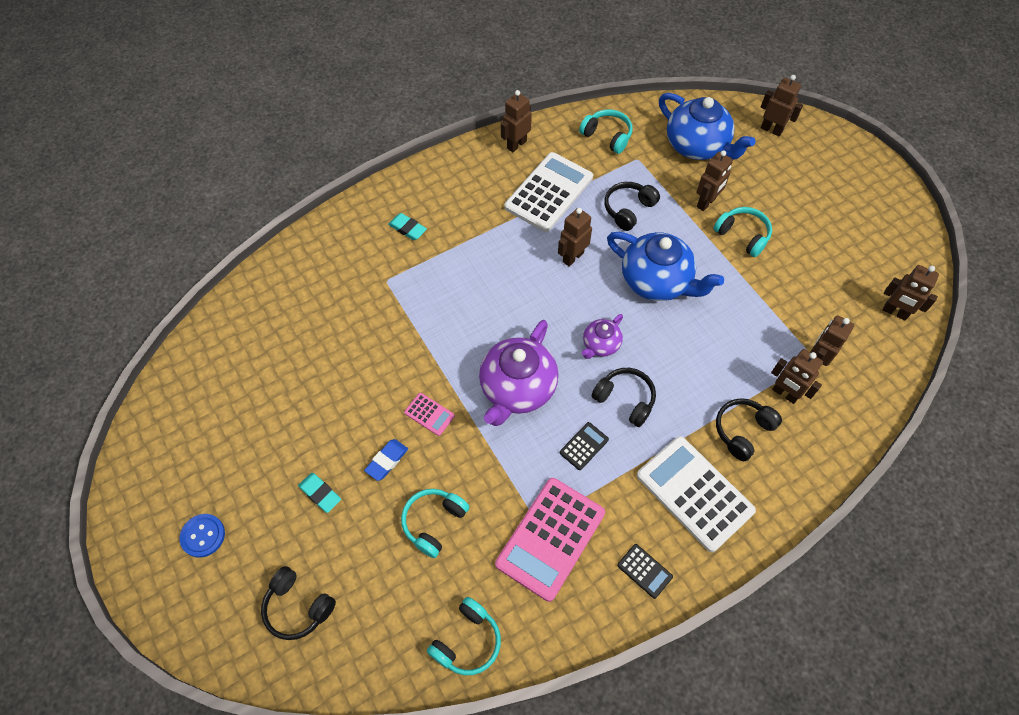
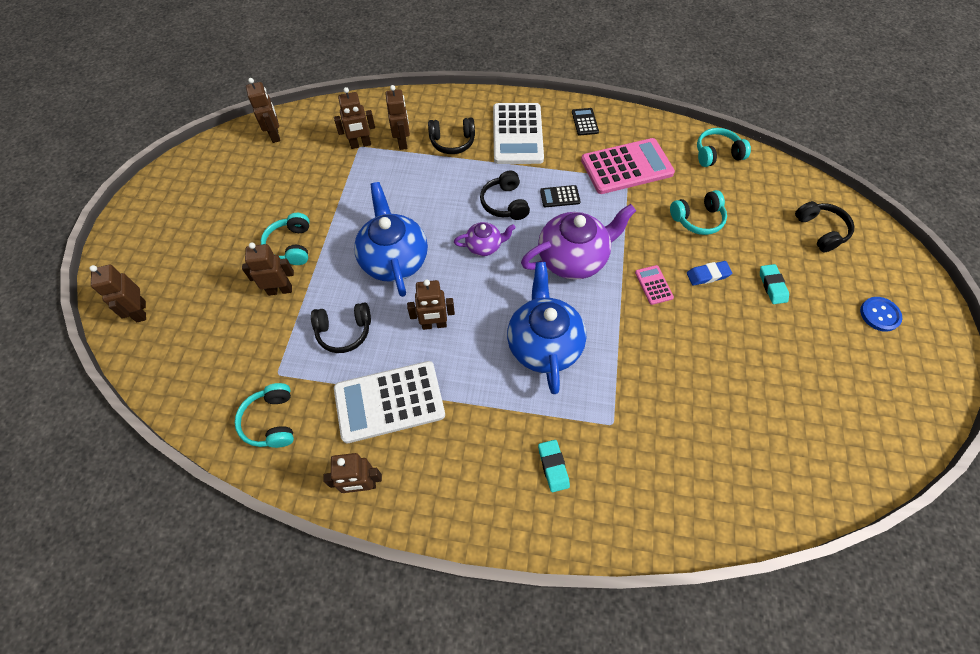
camera: 140 degrees left, 0 degrees up
(697, 146) = (216, 345): blue teapot -> blue teapot (543, 344)

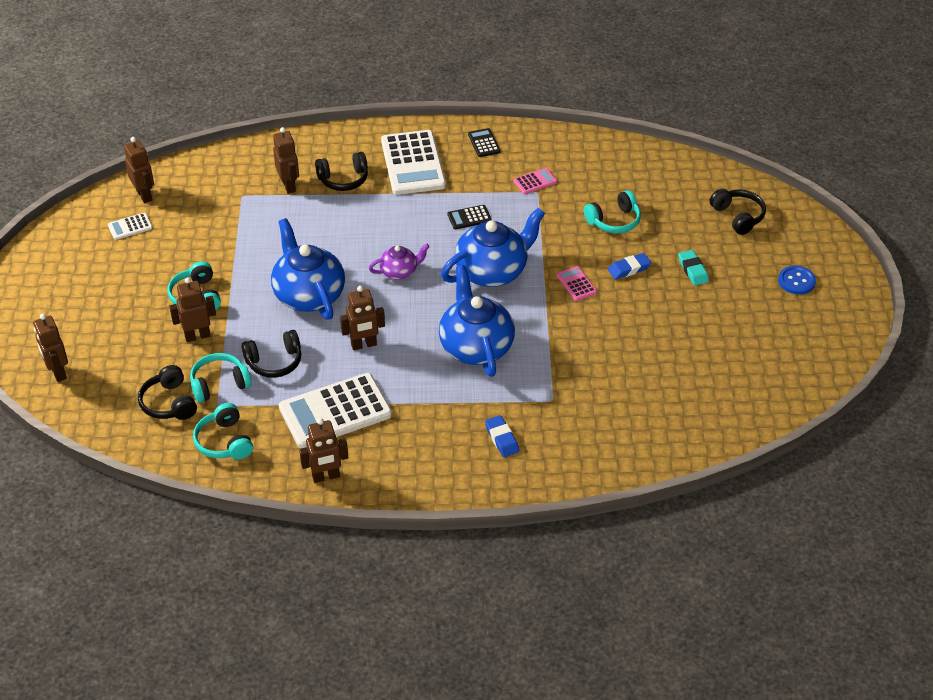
camera: 10 degrees left, 15 degrees down
(253, 164) = (130, 227): none -> white calculator
(360, 144) = (243, 193): brown robot -> none
(505, 203) = (413, 230): black headphones -> black headphones (169, 403)
(553, 466) = (502, 439): turquoise eraser -> blue eraser
(573, 258) = (492, 271): purple teapot -> blue teapot
(626, 167) = (535, 181): pink calculator -> pink calculator, size x0.44
(717, 154) = (628, 158): turquoise headphones -> turquoise headphones (219, 384)

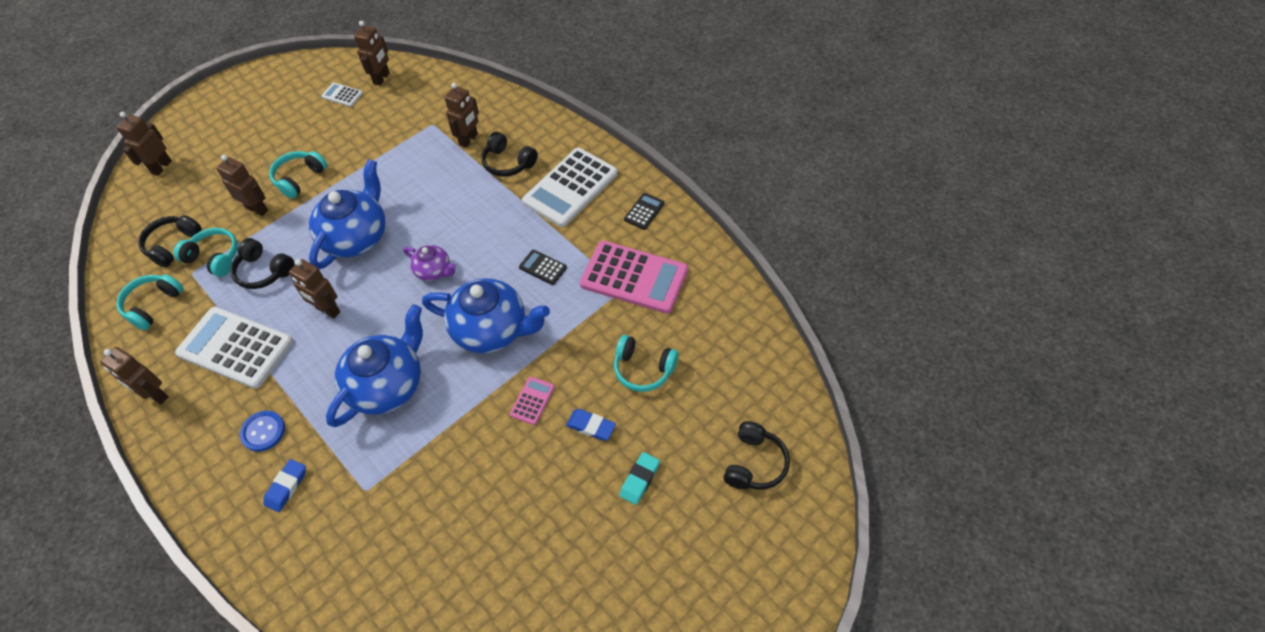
camera: 50 degrees right, 10 degrees up
(535, 181) = (634, 278): pink calculator -> pink calculator, size x2.25
(796, 281) = (714, 585): blue button -> blue button (263, 432)

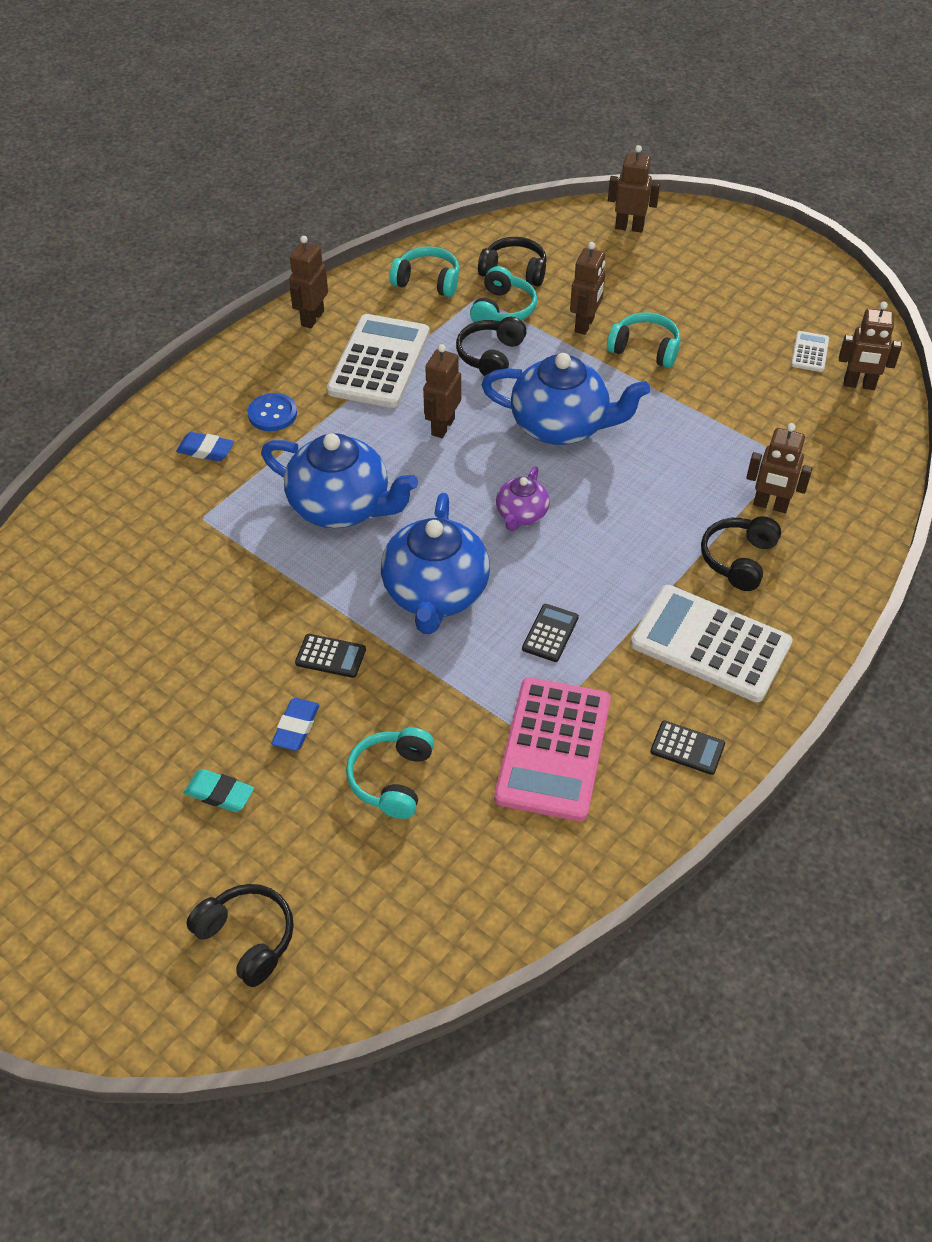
camera: 80 degrees right, 5 degrees down
(532, 401) = (330, 656): pink calculator -> black calculator
(754, 463) = (247, 938): black headphones -> black headphones turned 150 degrees counterclockwise

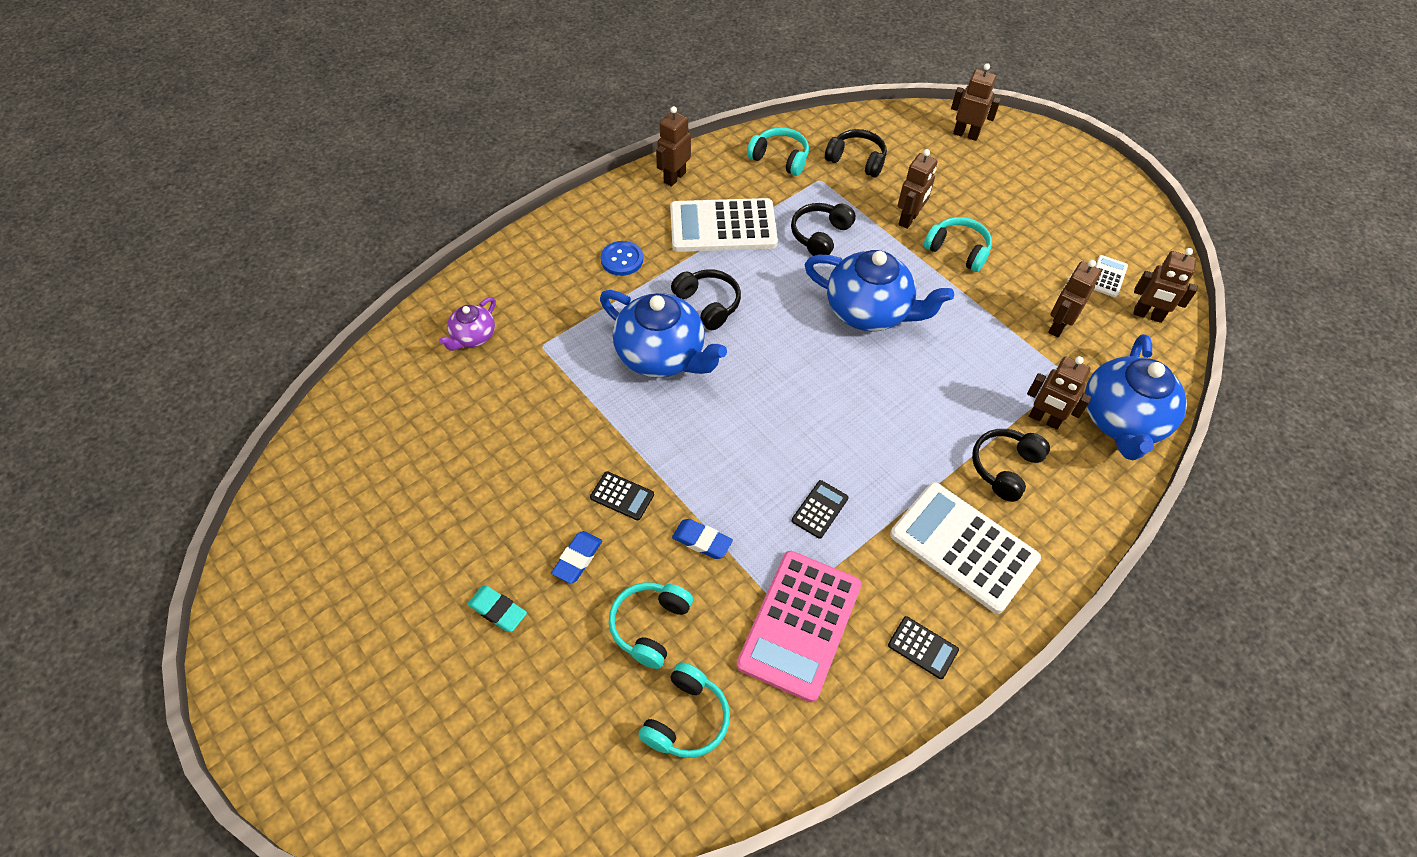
camera: 10 degrees right, 5 degrees up
(206, 450) = (558, 284): blue eraser -> blue eraser (702, 541)
(247, 938) = (490, 757): black headphones -> black headphones (708, 304)
(379, 362) = (723, 226): white calculator -> white calculator turned 120 degrees counterclockwise
(435, 593) = (726, 452): blue teapot -> blue teapot (1121, 420)
(442, 426) = (764, 295): brown robot -> brown robot (1058, 326)
(502, 309) = (839, 194): turquoise headphones -> turquoise headphones (686, 719)
(521, 514) = (817, 390): purple teapot -> purple teapot (473, 336)

